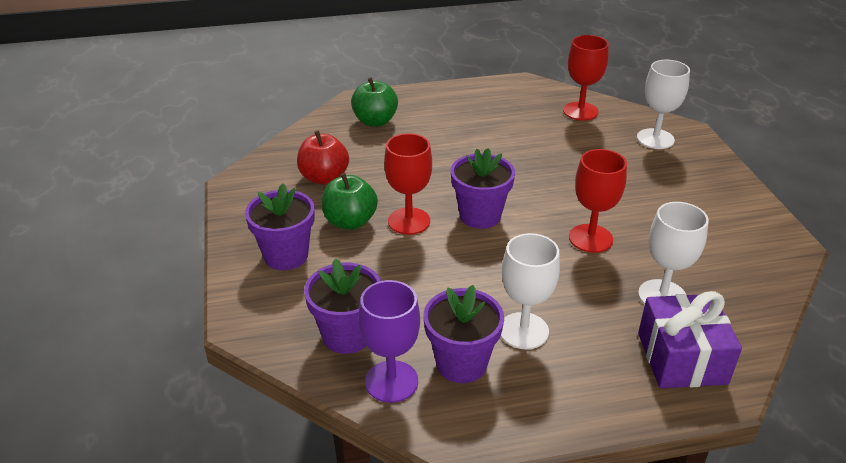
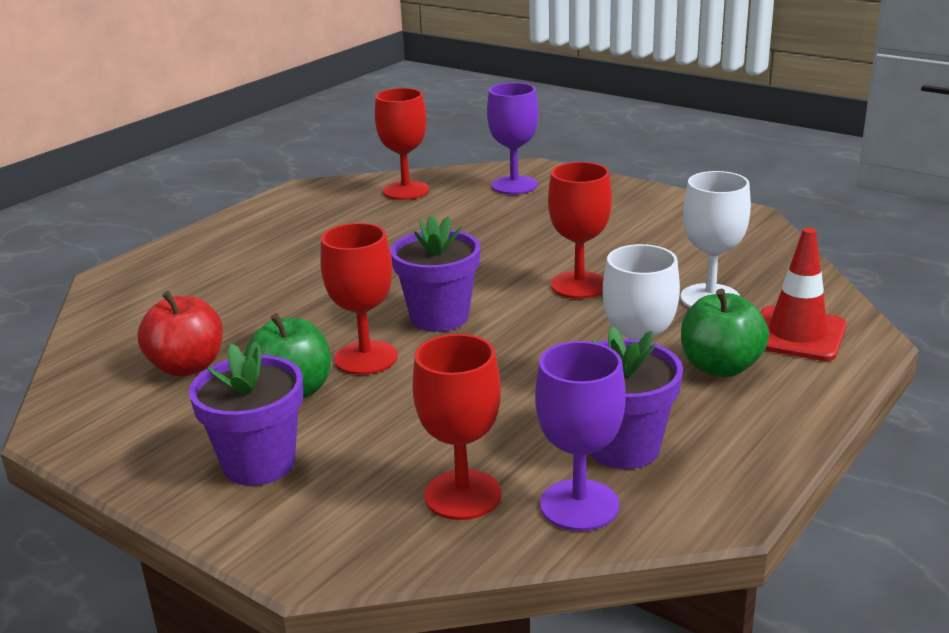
camera: 40 degrees left, 10 degrees down
(347, 335) = (462, 495): purple flower pot -> red goblet
(375, 121) = (171, 287): green apple -> green apple (720, 367)
(655, 139) = (514, 185): white goblet -> purple goblet
(681, 358) = (797, 334): purple gift -> red traffic cone

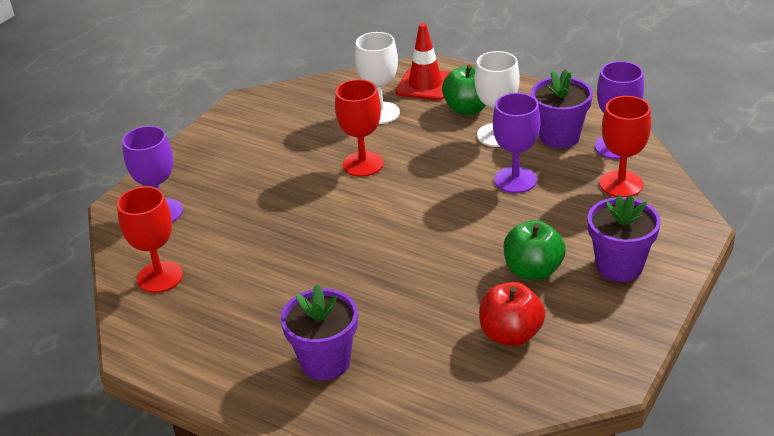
camera: 95 degrees left, 10 degrees up
(366, 358) = (481, 245): red goblet -> none
(439, 317) = (417, 220): purple flower pot -> purple flower pot (325, 362)
(507, 395) = (515, 180): none -> purple goblet

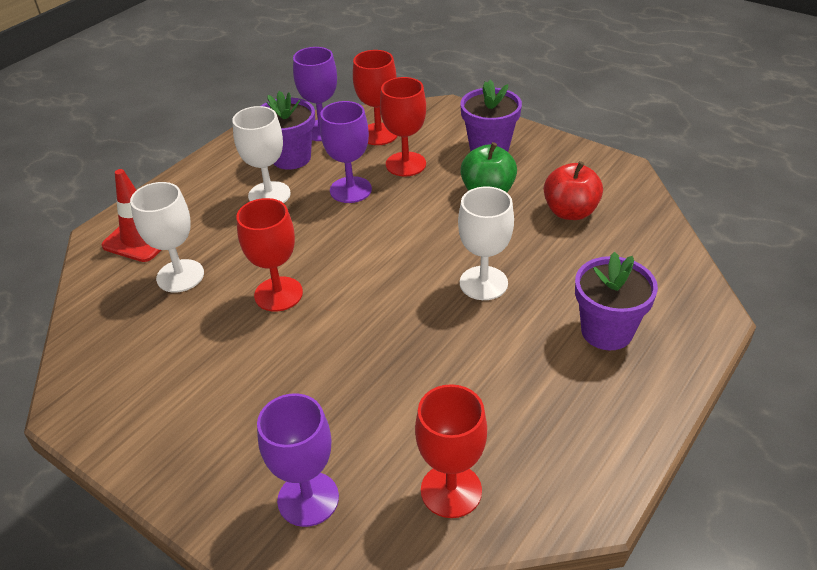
camera: 85 degrees left, 5 degrees up
(387, 277) = (483, 283): none -> white goblet
(467, 109) = (210, 210): green apple -> none
(569, 209) = (405, 164): none -> red goblet

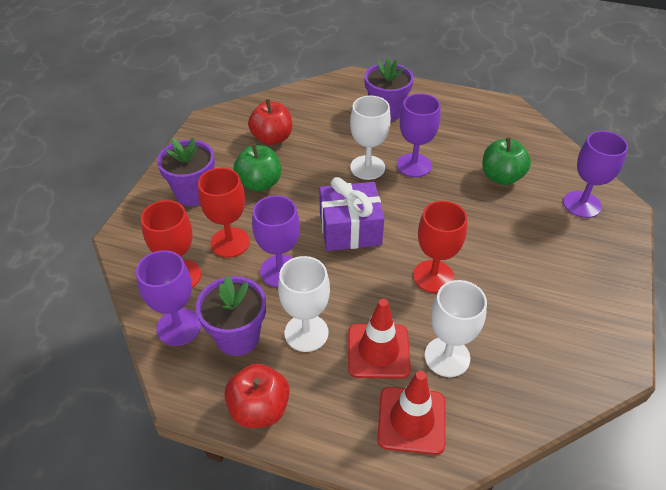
camera: 110 degrees left, 5 degrees up
(217, 161) = (259, 409): none -> red apple
(219, 233) = (378, 351): none -> red traffic cone
(382, 246) = (350, 229): none -> purple gift
(409, 419) = (501, 177): none -> green apple
(451, 490) = (534, 152): red goblet -> none
(471, 329) = (414, 165): none -> purple goblet

